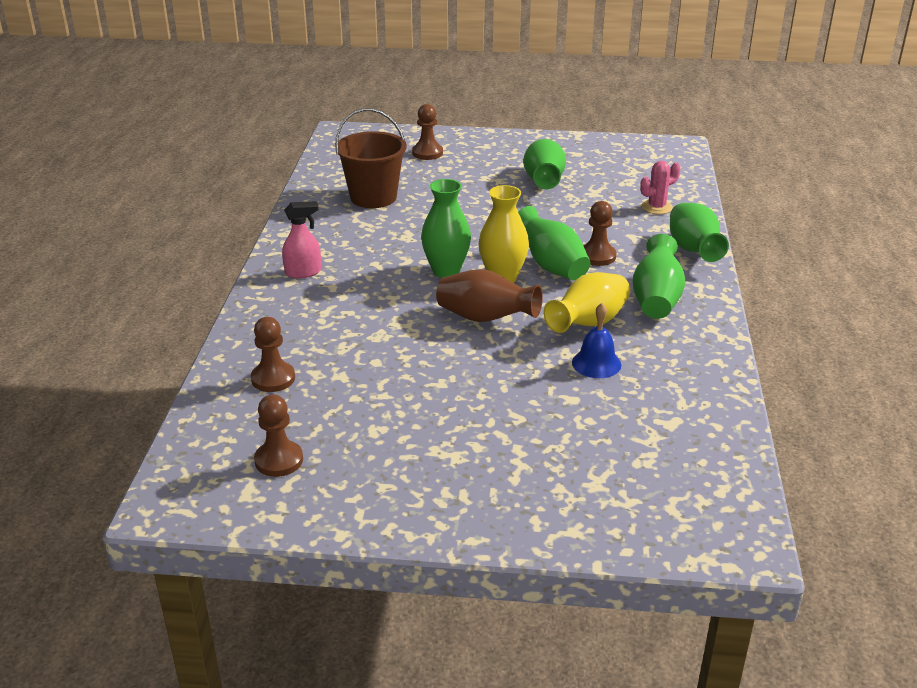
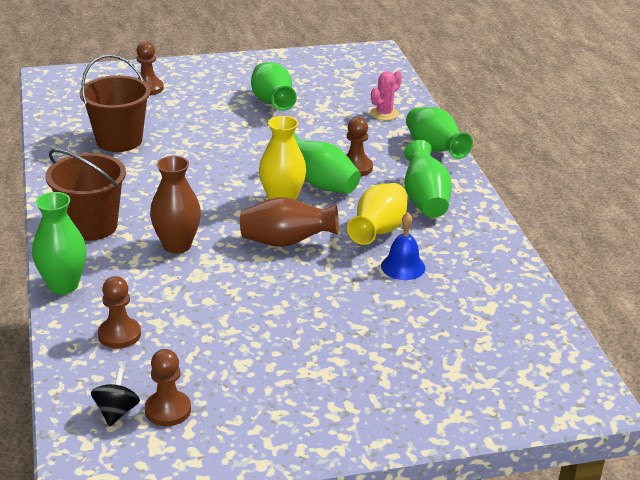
camera: 20 degrees left, 0 degrees up
(229, 452) = (116, 412): none -> black spinning top
(303, 272) = (91, 226): pink spray bottle -> brown bucket
(374, 304) = (177, 245): none -> brown vase
(446, 271) = (227, 203): green vase -> green vase (63, 285)

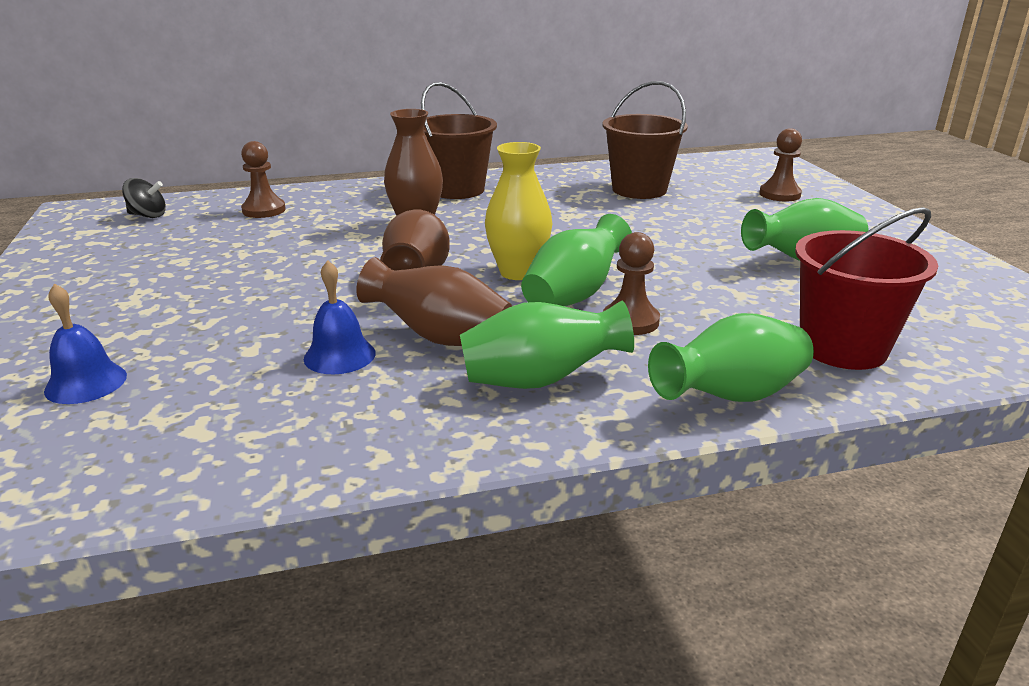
camera: 90 degrees right, 5 degrees down
(63, 285) = (354, 187): green vase -> none
(168, 410) = (133, 233): brown pawn -> none
(378, 231) = (440, 337): yellow vase -> brown vase
(384, 114) = (842, 348): pink cactus -> red bucket
(445, 363) = (86, 383): none -> blue bell

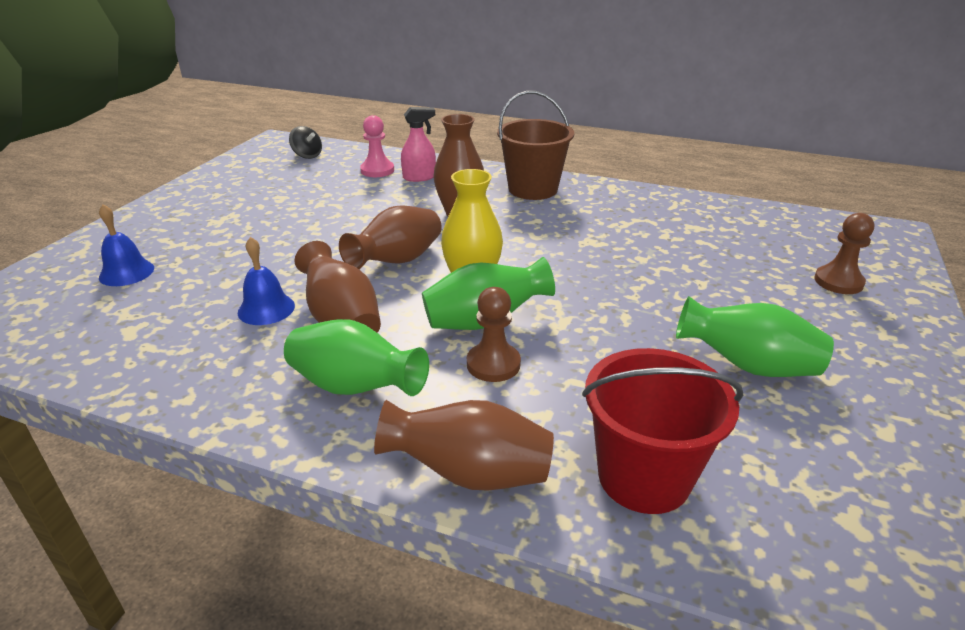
camera: 35 degrees right, 5 degrees up
(264, 210) = (377, 170): brown pawn -> pink pawn
(324, 205) = (419, 177): none -> pink spray bottle
(639, 189) = (692, 233): brown bucket -> none
(731, 396) = (470, 474): green vase -> brown vase

